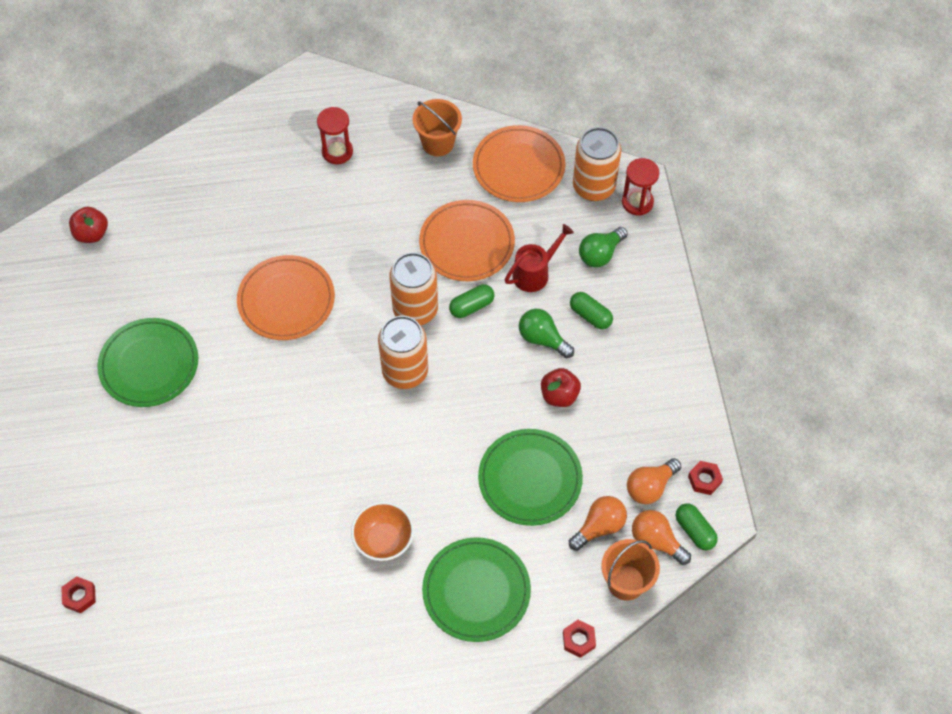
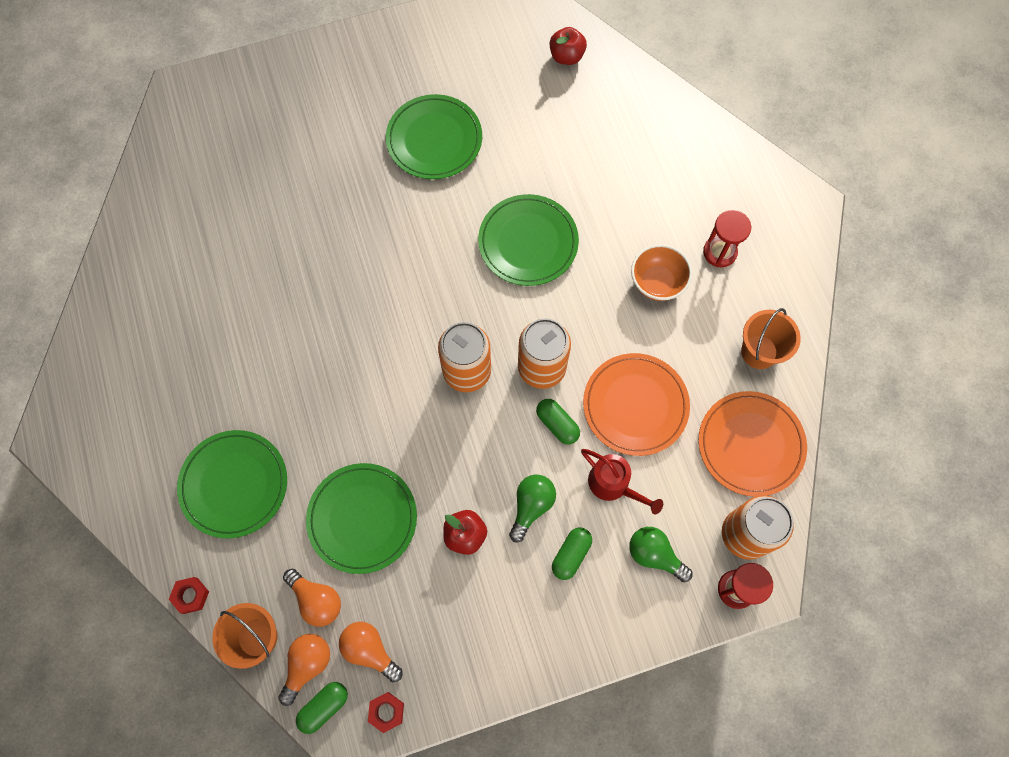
camera: 80 degrees right, 10 degrees up
(80, 596) = (199, 143): red nut -> none
(286, 300) = (528, 242): orange plate -> green plate
(384, 540) = (278, 387): orange bowl -> orange bowl (657, 282)

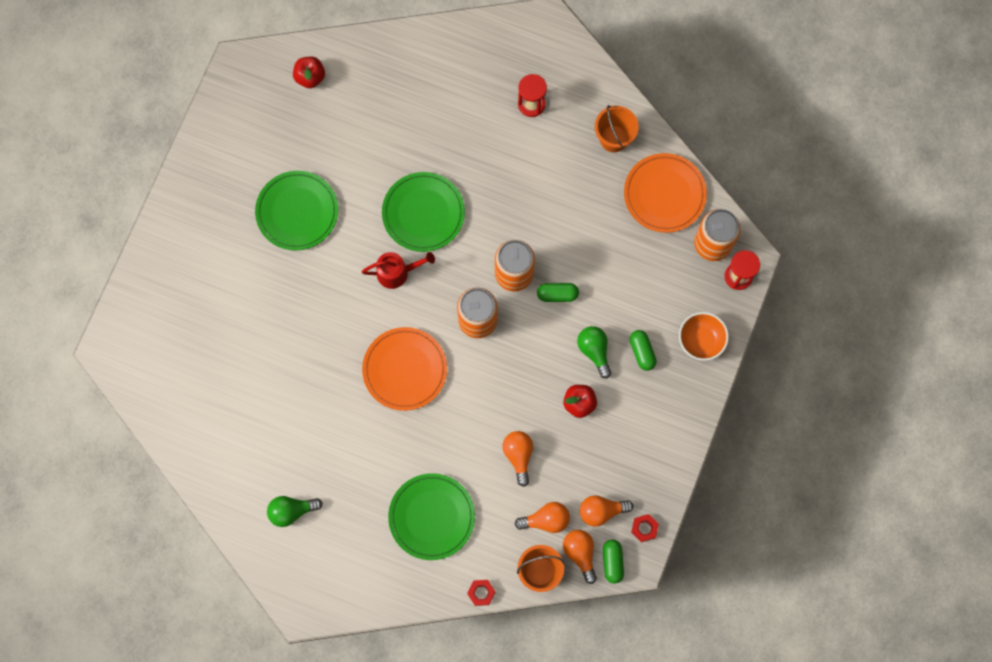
camera: 50 degrees left, 5 degrees up
(362, 518) = (518, 456): green plate -> orange light bulb
(613, 485) = (622, 293): red watering can -> red watering can (397, 272)
(635, 405) = (585, 239): orange plate -> orange plate (405, 369)
(654, 555) = (681, 305): green light bulb -> green light bulb (291, 511)
(657, 282) = (518, 158): orange bowl -> orange bowl (701, 340)

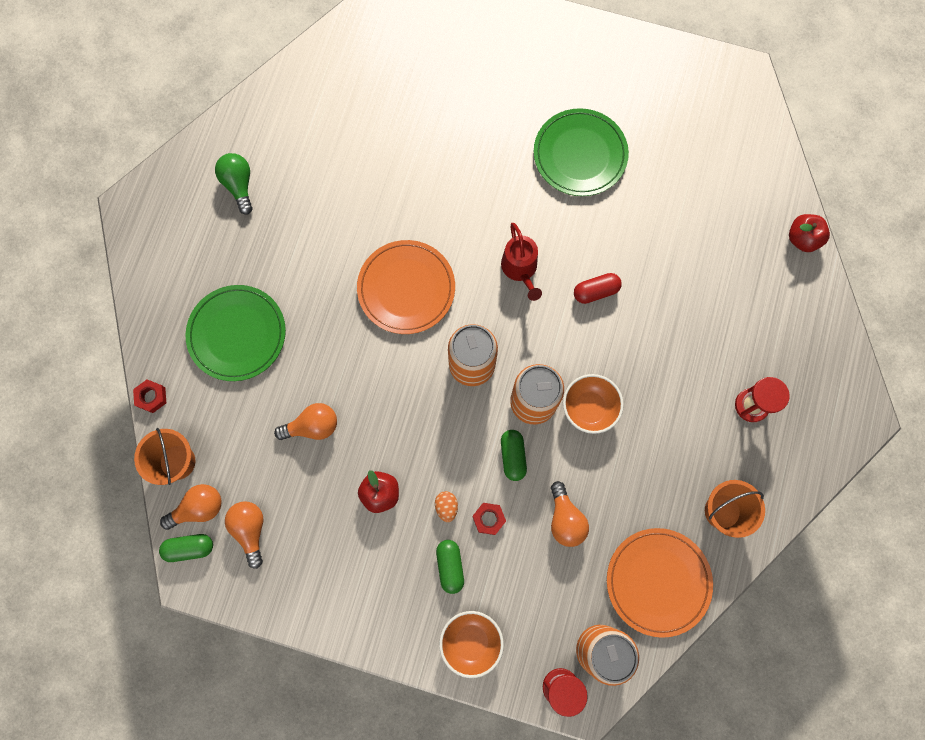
camera: 85 degrees right, 0 degrees up
(310, 77) = (743, 151): red apple -> red apple (802, 239)
(423, 213) = (595, 291): green plate -> red capsule
(522, 230) = (589, 408): none -> orange bowl
(546, 520) = (237, 464): orange light bulb -> orange light bulb (565, 519)
(594, 351) = (446, 507): green light bulb -> orange egg
(642, 352) = (450, 566): green capsule -> green capsule turned 75 degrees counterclockwise
(644, 528) = (231, 584): red nut -> red nut (489, 519)

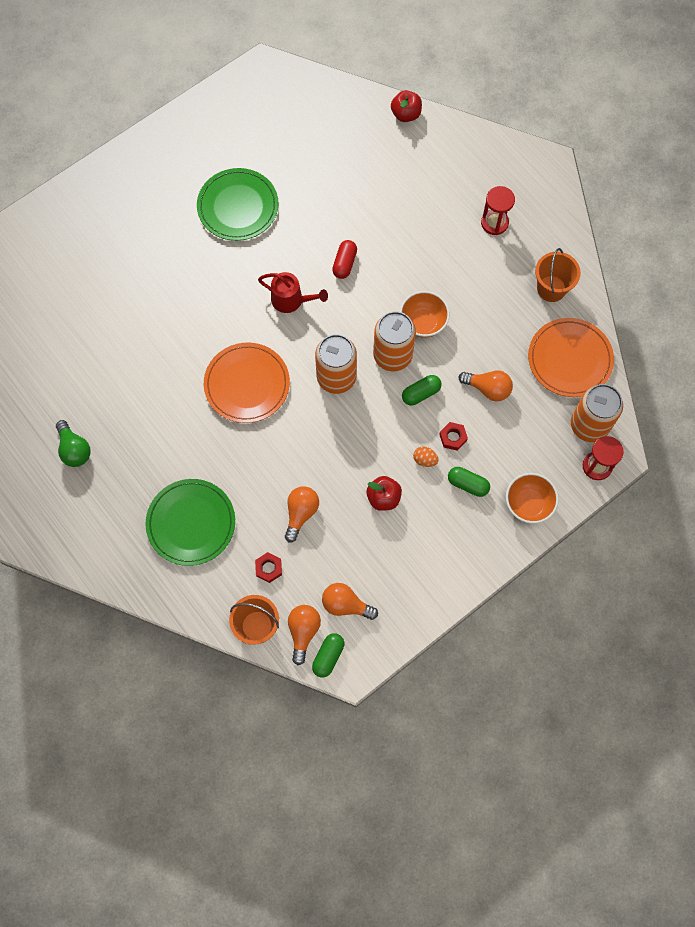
camera: 55 degrees left, 5 degrees down
(151, 397) = (193, 615): red nut -> red nut (268, 568)
(239, 185) = (74, 449): green light bulb -> green light bulb turned 135 degrees counterclockwise
(513, 456) = (421, 393): green capsule -> green capsule turned 60 degrees counterclockwise

